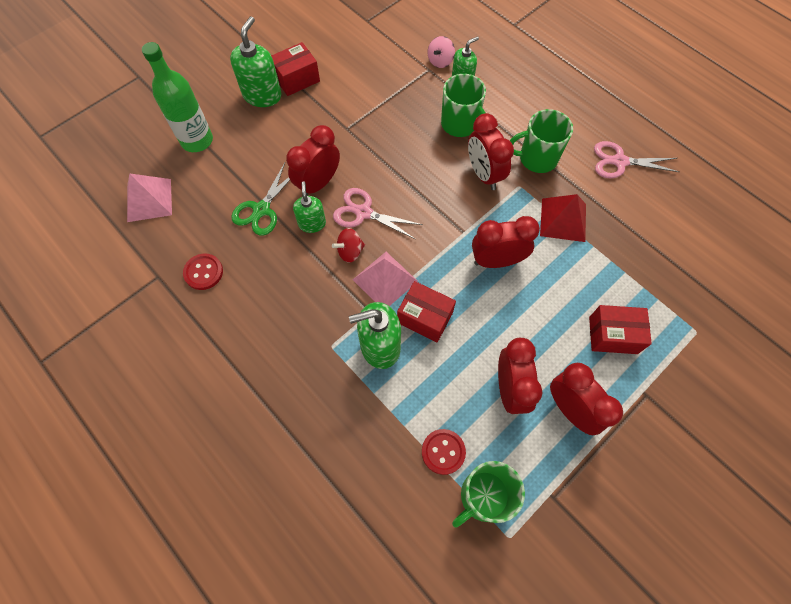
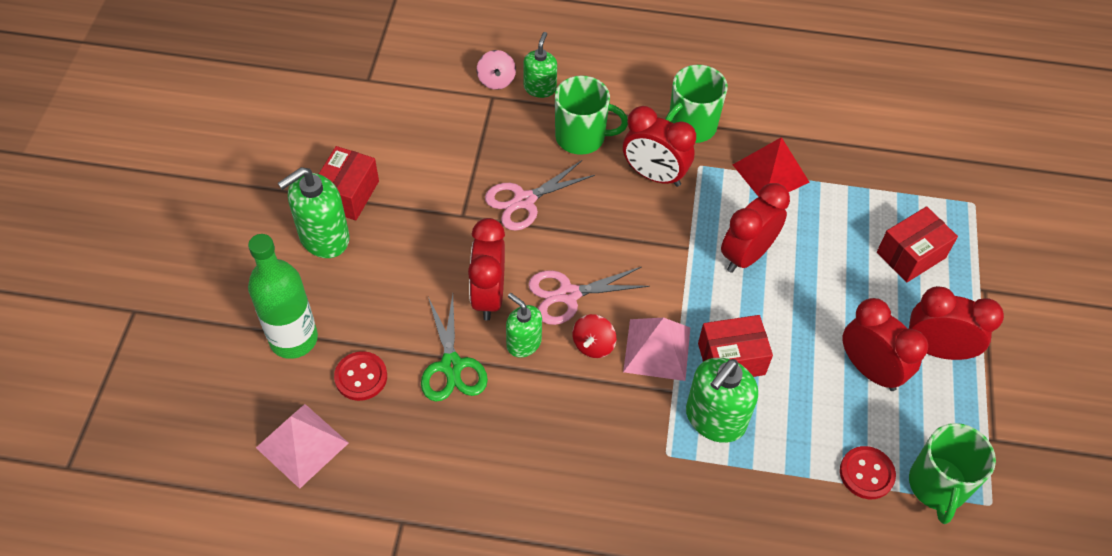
camera: 40 degrees left, 10 degrees down
(203, 272) = (452, 478): red button -> red button (361, 377)
(262, 95) = (324, 238): green soap dispenser -> green soap dispenser turned 105 degrees counterclockwise
(619, 161) = (770, 82): pink scissors -> pink scissors (524, 201)

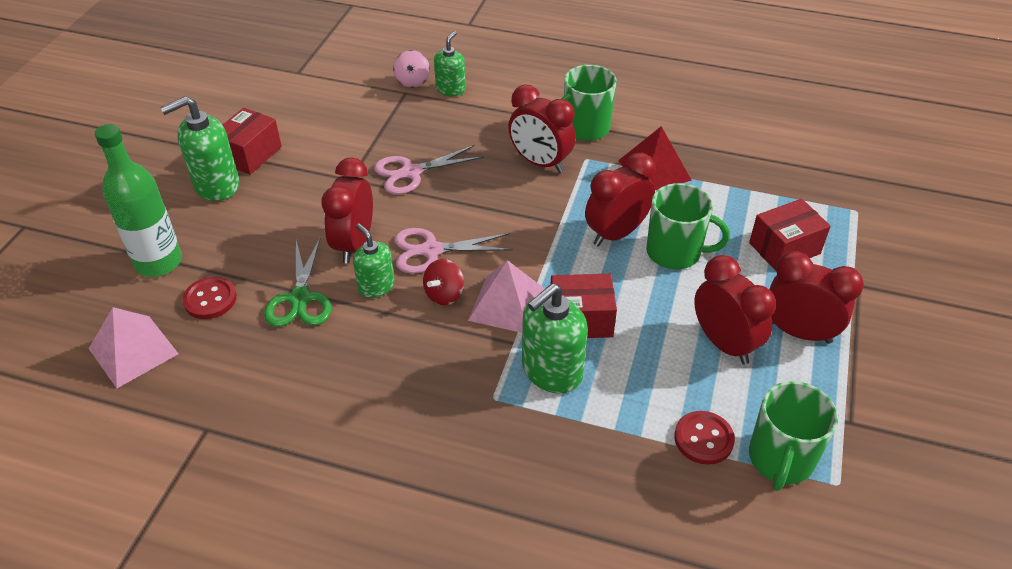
camera: 10 degrees right, 10 degrees down
(582, 137) = (479, 128): green mug -> green mug (675, 252)

